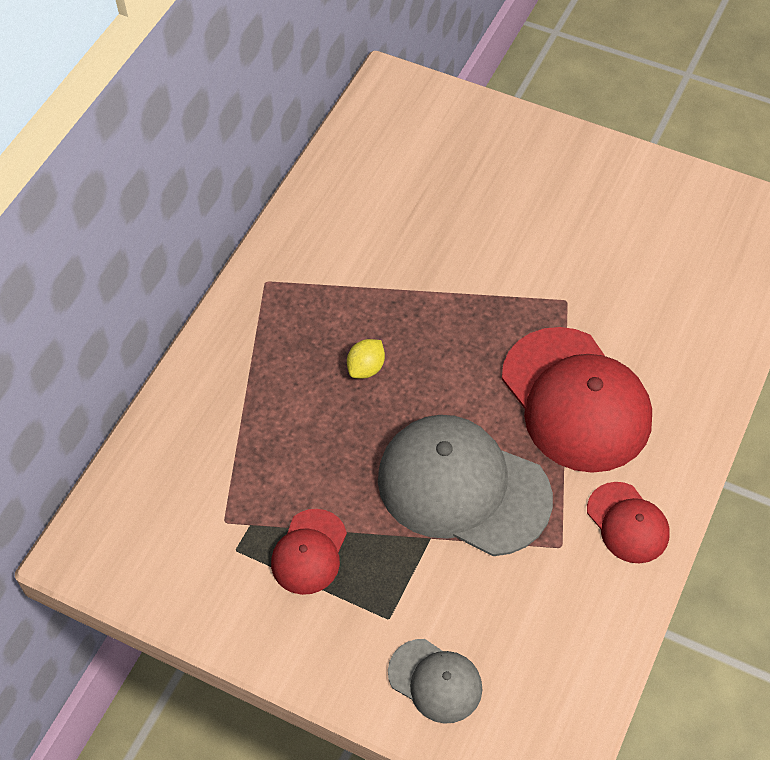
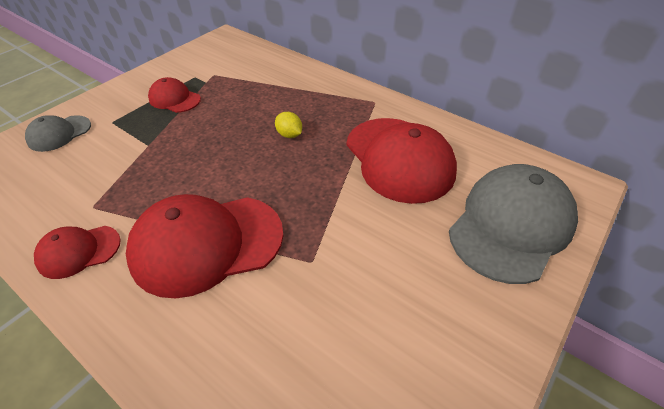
camera: 100 degrees right, 10 degrees down
(387, 242) = (399, 159): none -> red cap
(463, 488) = (172, 165): grey cap -> grey cap (511, 225)

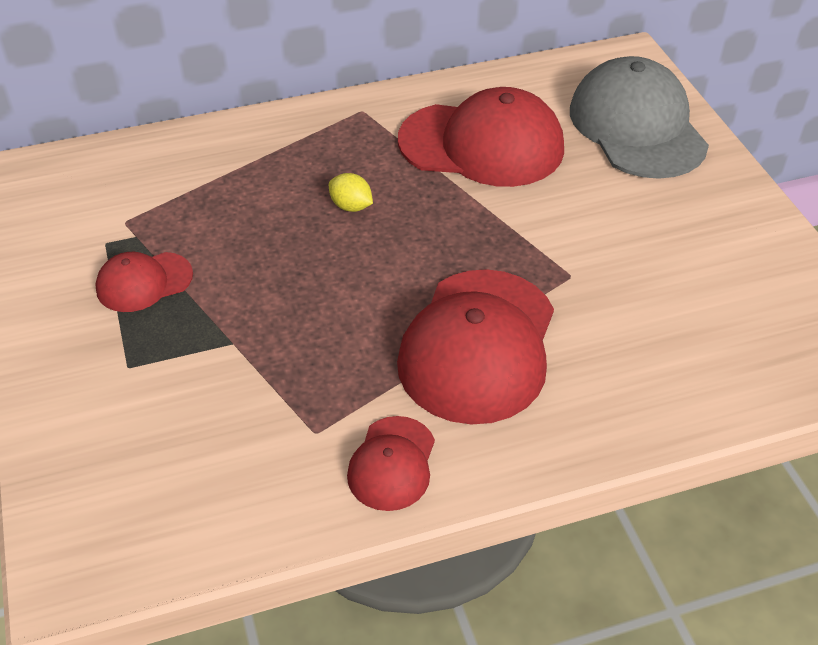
camera: 55 degrees left, 0 degrees up
(59, 133) = (93, 434): grey cap -> none
(289, 135) = (351, 206): yellow lemon -> yellow lemon turned 45 degrees clockwise

